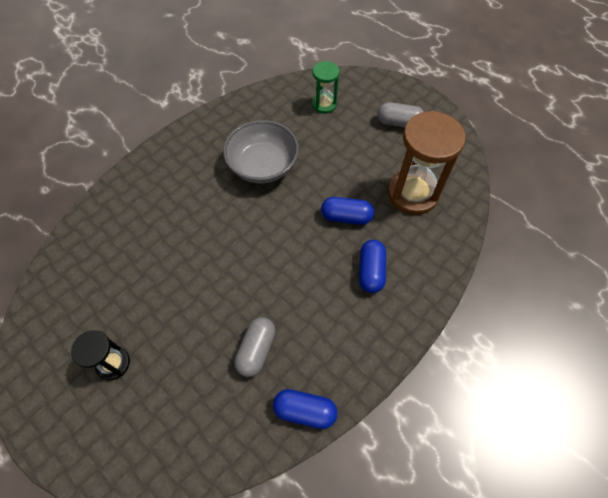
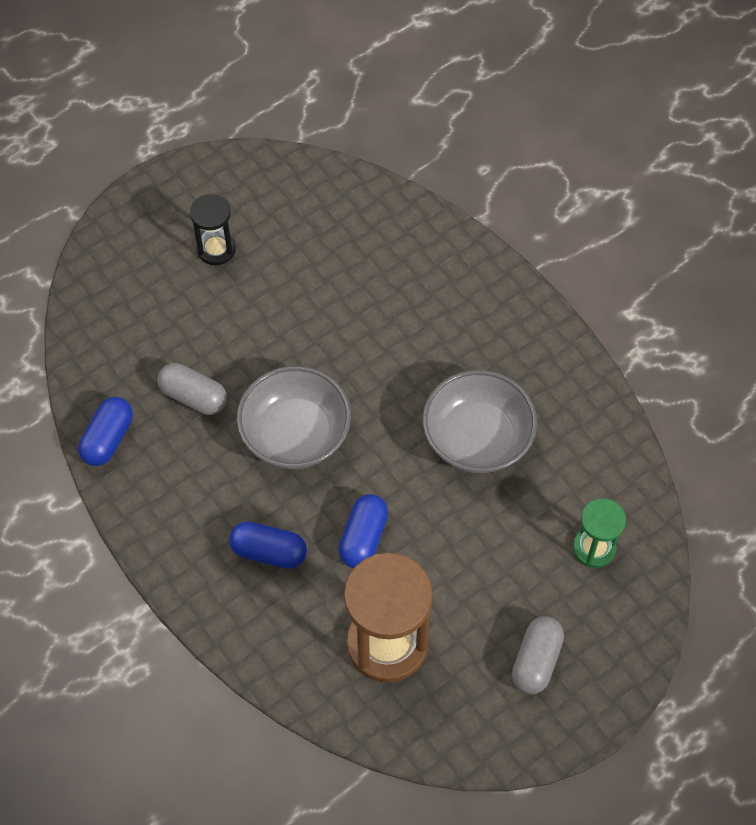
camera: 100 degrees right, 0 degrees up
(277, 271) = (295, 434): none -> grey bowl

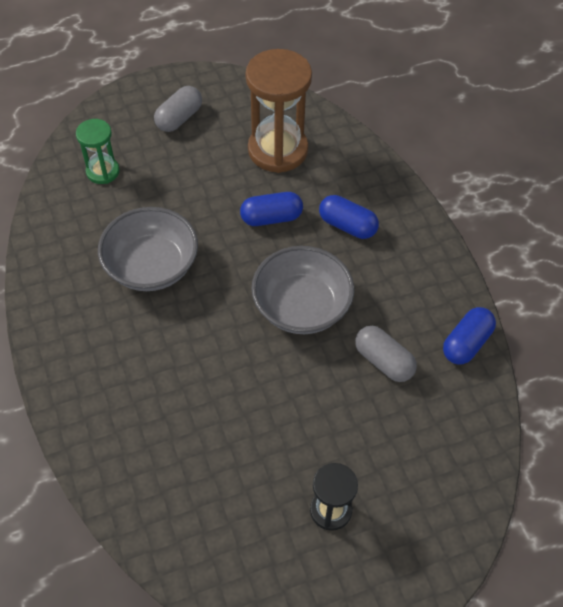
camera: 165 degrees left, 5 degrees down
(363, 538) = (271, 218): blue capsule -> blue capsule turned 45 degrees clockwise

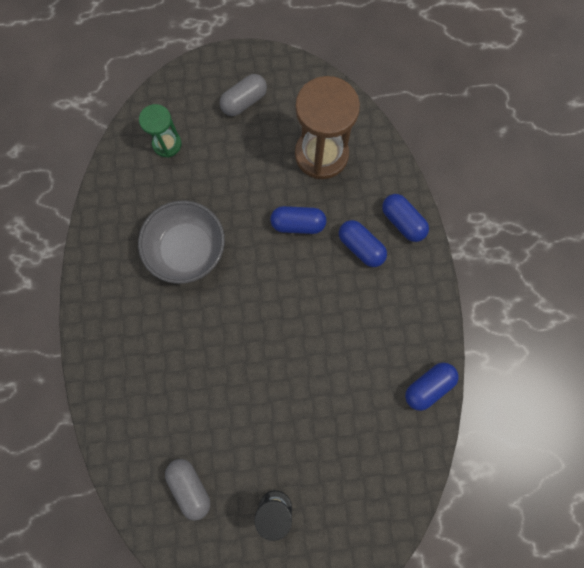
camera: 15 degrees right, 20 degrees up
(301, 307) = (300, 318): grey bowl -> none
(383, 361) = (354, 386): grey capsule -> grey capsule (190, 486)
(385, 194) = (402, 222): none -> blue capsule

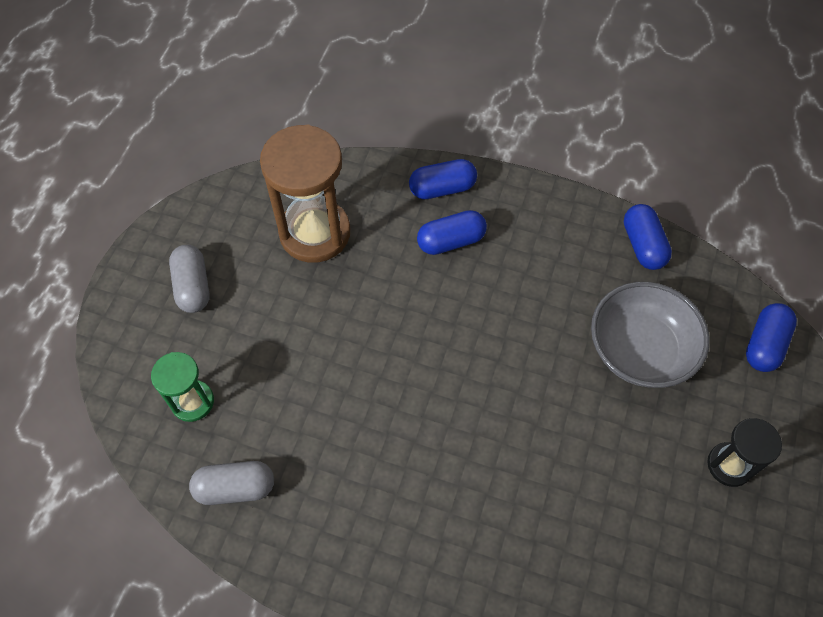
camera: 65 degrees left, 15 degrees down
(187, 249) = (353, 435): grey bowl -> grey bowl (640, 350)
(190, 486) = (670, 559): grey capsule -> grey capsule (235, 488)
(298, 224) = (388, 294): blue capsule -> blue capsule (764, 344)

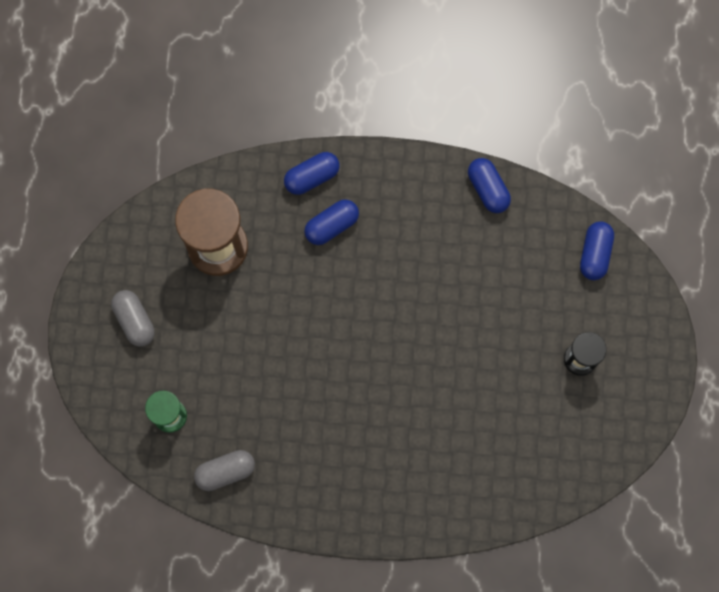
camera: 15 degrees left, 15 degrees up
(640, 350) = (500, 283): grey bowl -> none

